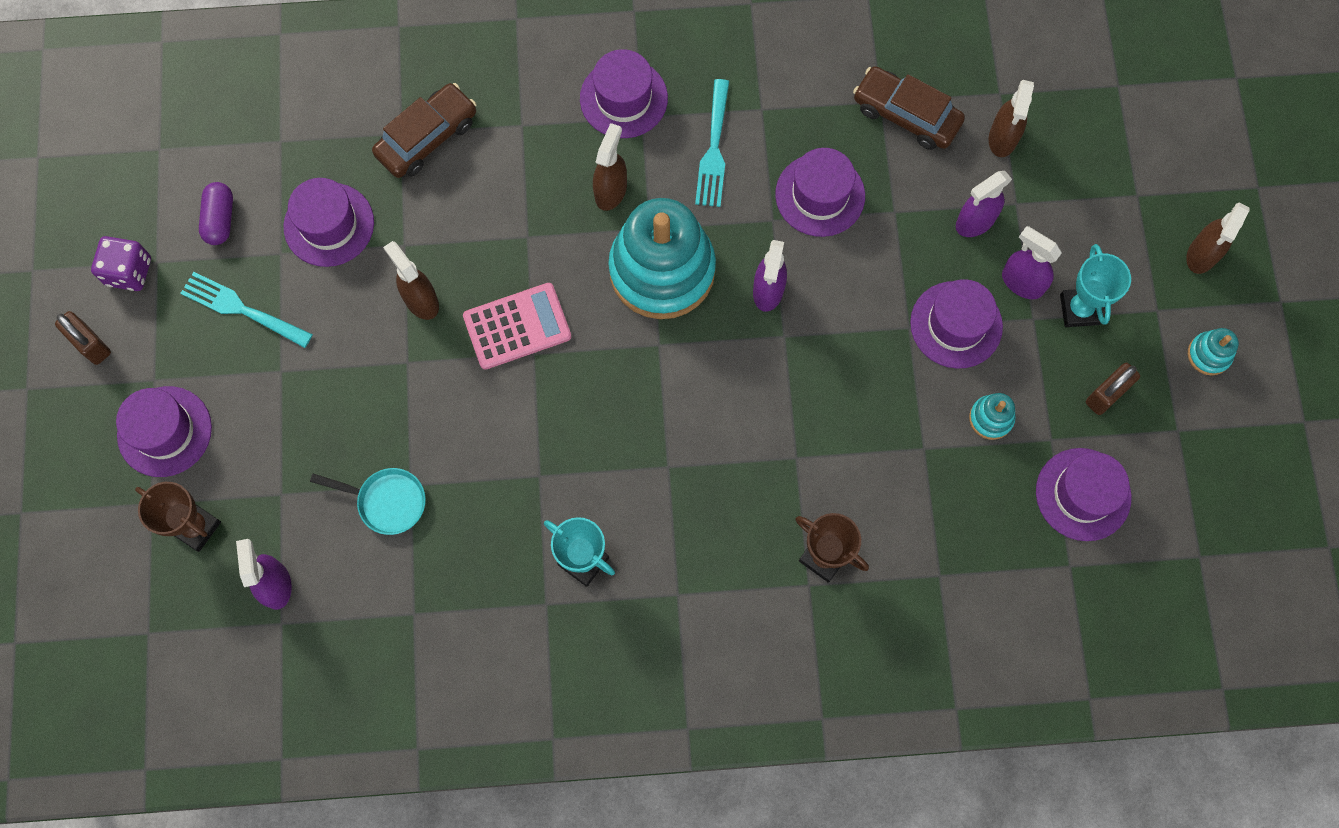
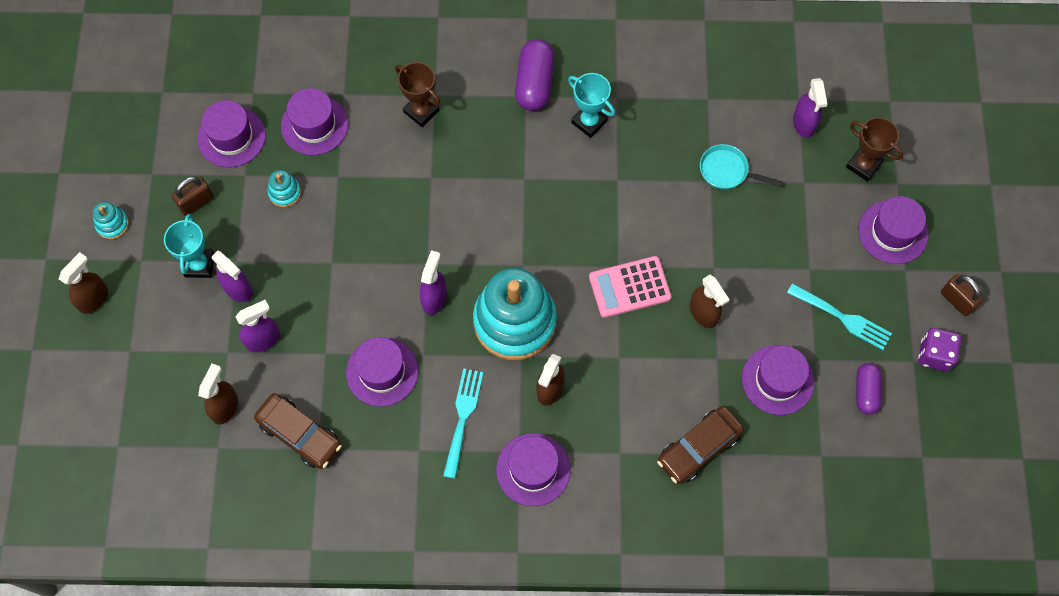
camera: 175 degrees left, 5 degrees down
(666, 616) = (534, 83): none -> purple capsule
(956, 324) = (295, 261): purple hat -> purple hat (314, 125)

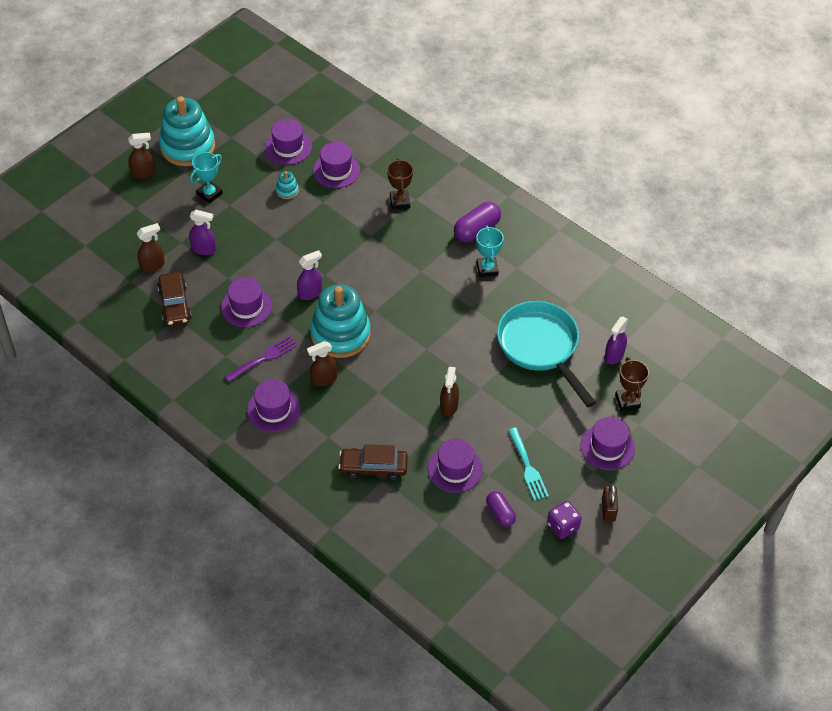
camera: 40 degrees right, 15 degrees down
(112, 224) = (188, 146): turquoise stacking toy -> turquoise stacking toy, size x2.45
(196, 202) = (238, 165): brown padlock -> none
(238, 289) = (216, 218): purple spray bottle -> none
(462, 417) = (264, 358): turquoise fork -> purple fork
(629, 287) = (421, 363): pink calculator -> none
(727, 171) = (540, 347): turquoise pan -> turquoise pan, size x2.21
(866, 392) = (500, 513): purple capsule -> purple capsule turned 75 degrees counterclockwise

